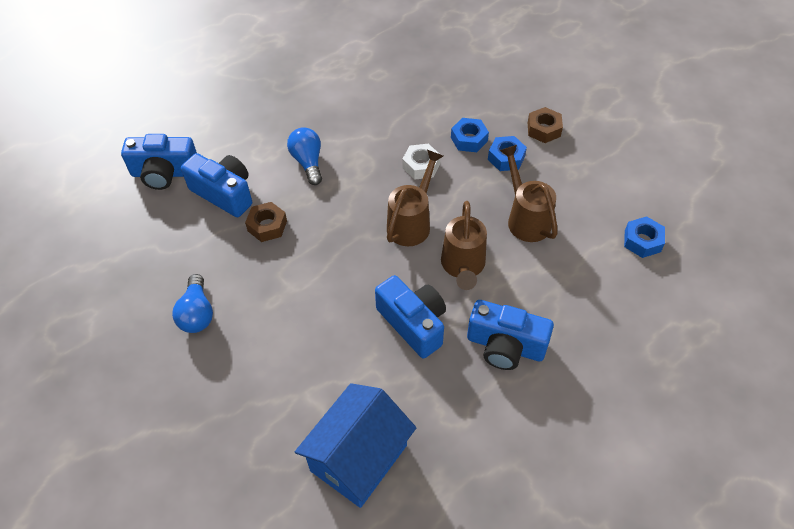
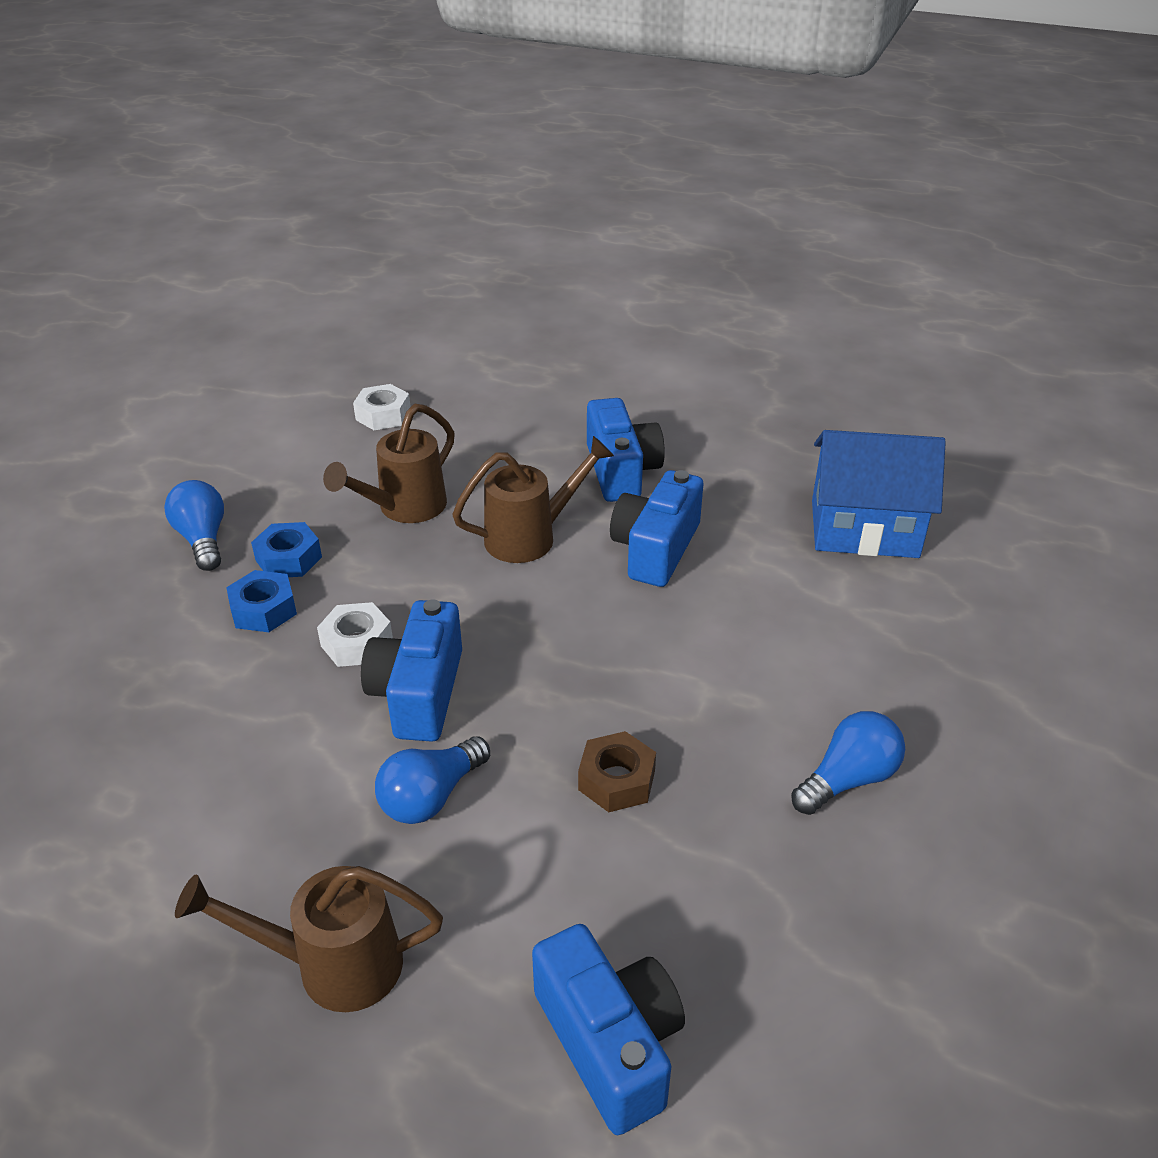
camera: 120 degrees left, 15 degrees down
(224, 193) = (590, 890): blue camera -> blue camera (418, 693)
(412, 223) = (486, 610): brown watering can -> brown watering can (333, 965)
(543, 129) = (203, 539): brown nut -> blue light bulb
(642, 241) = (383, 415): blue nut -> white nut

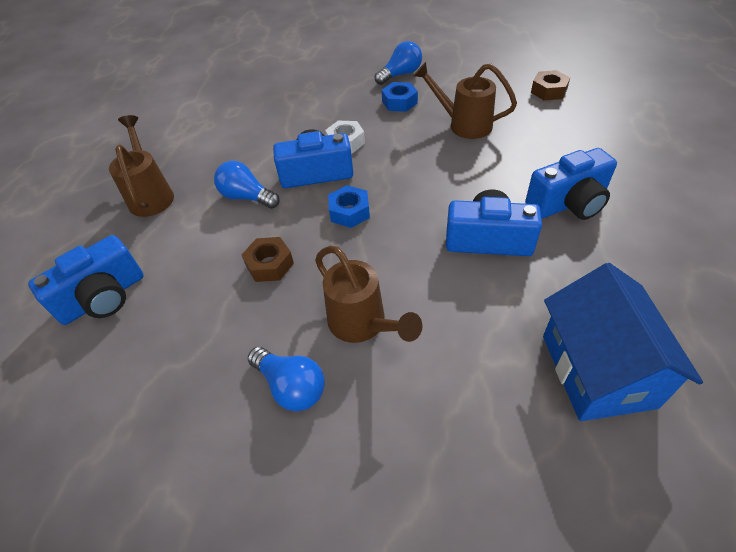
camera: 80 degrees right, 10 degrees up
(264, 610) = (358, 108): blue nut -> blue nut (349, 212)
(383, 415) = (548, 91): white nut -> brown nut
(530, 537) = (466, 179): brown watering can -> brown watering can (362, 324)

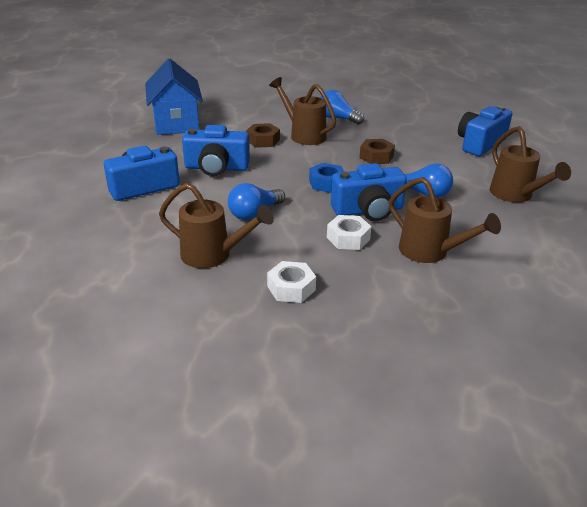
camera: 170 degrees right, 15 degrees down
(281, 131) = (430, 252): none -> brown watering can
(399, 102) = (291, 288): blue nut -> white nut
(400, 74) = (292, 339): blue light bulb -> blue light bulb (254, 213)
(548, 91) = (85, 300): brown nut -> brown nut (263, 140)

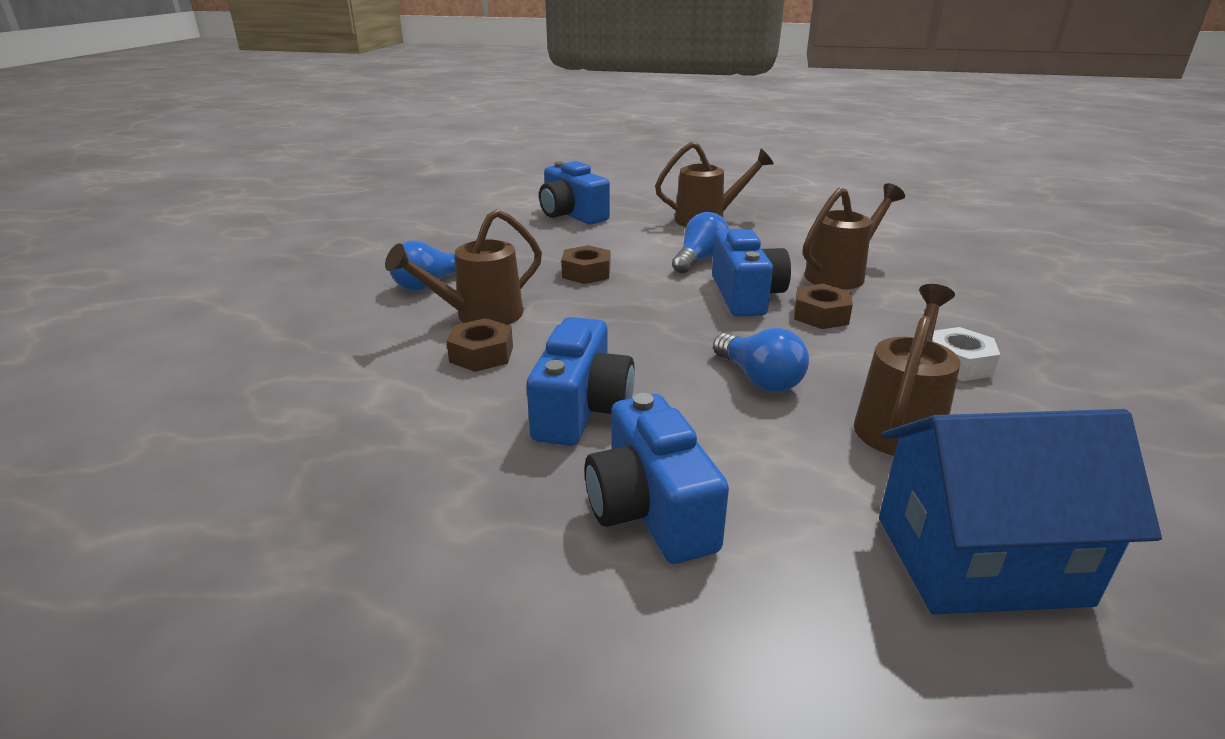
camera: 80 degrees left, 5 degrees down
(176, 123) = (312, 460): blue house -> blue house (979, 560)
(326, 183) = (663, 314): blue nut -> none
(348, 238) = (821, 315): white nut -> brown nut

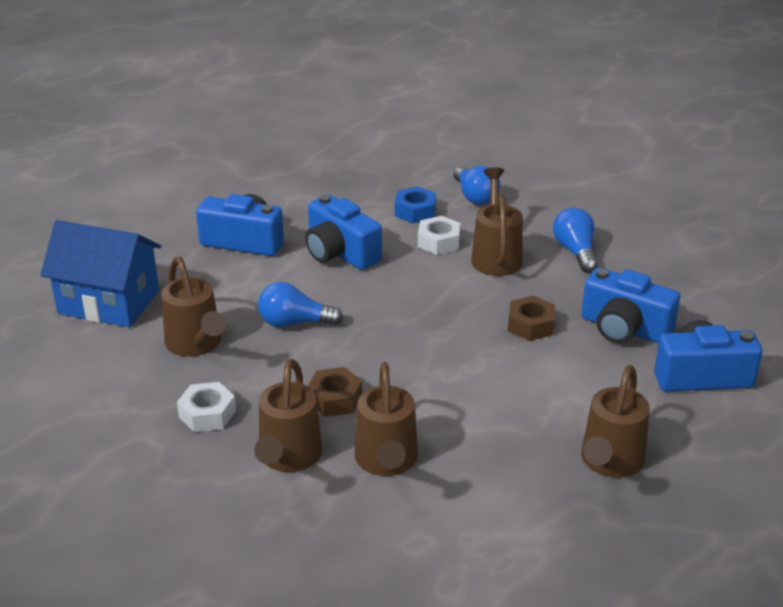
camera: 125 degrees right, 5 degrees up
(414, 395) = (415, 211): none -> blue nut
(481, 354) = (438, 242): brown nut -> white nut
(699, 260) = (501, 397): blue light bulb -> blue light bulb (475, 196)
(746, 295) = (406, 382): blue camera -> blue camera (624, 328)
(915, 308) = (288, 458): none -> brown watering can
(979, 560) = (109, 302): blue house -> blue house turned 75 degrees clockwise

